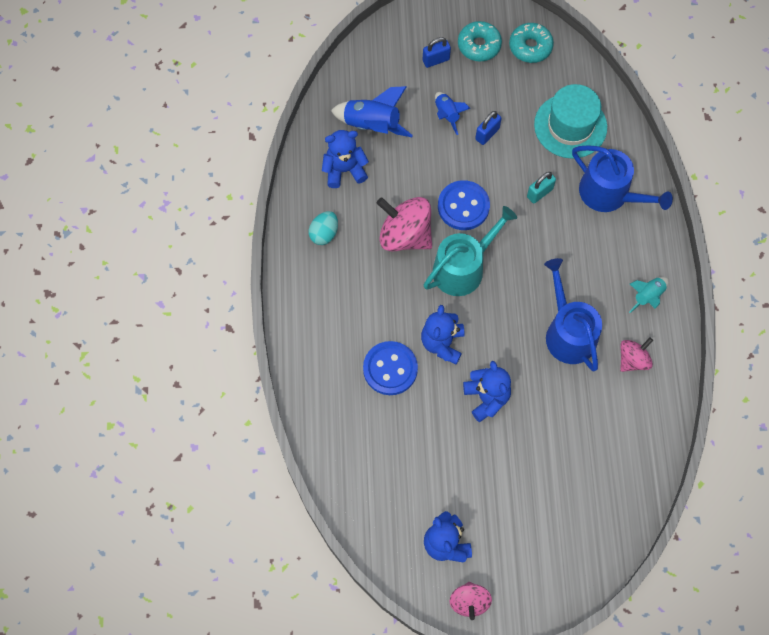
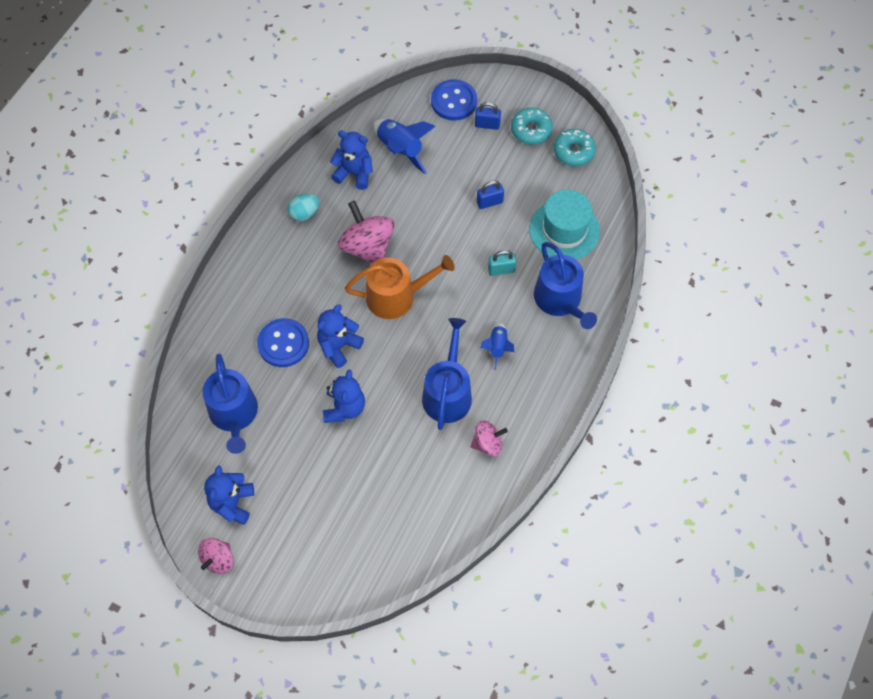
camera: 30 degrees right, 5 degrees down
(391, 461) = (234, 415): none -> blue watering can
(447, 115) = (467, 171): blue rocket -> blue rocket (497, 347)
(463, 206) = (430, 249): blue button -> blue button (454, 101)
(463, 268) = (397, 296): turquoise watering can -> orange watering can
(647, 296) = (536, 399): turquoise rocket -> none

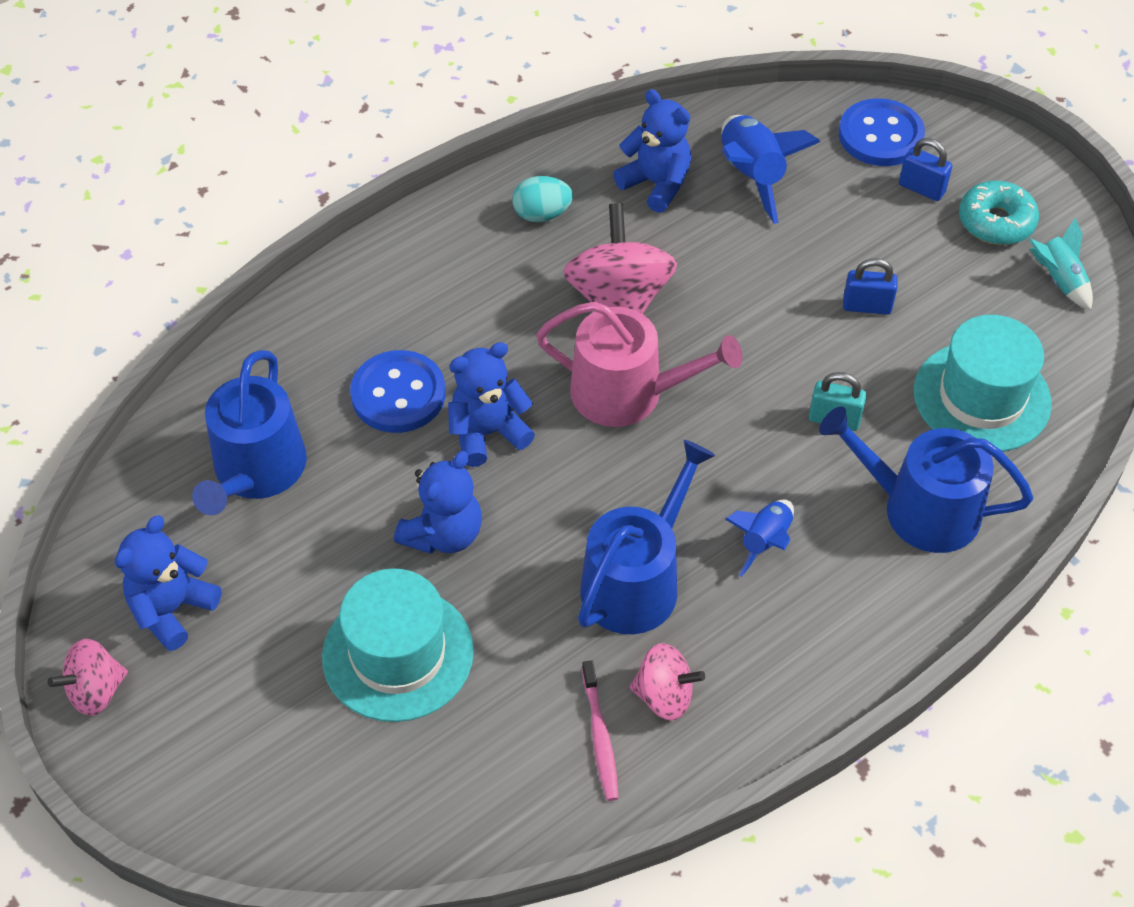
camera: 25 degrees right, 10 degrees down
(354, 477) = (398, 654): none -> turquoise hat
(397, 296) = (628, 393): orange watering can -> pink watering can
(468, 476) = (600, 736): none -> pink toothbrush
(560, 301) = (919, 509): blue watering can -> blue watering can turned 105 degrees clockwise
(573, 151) = (1058, 280): turquoise donut -> turquoise rocket

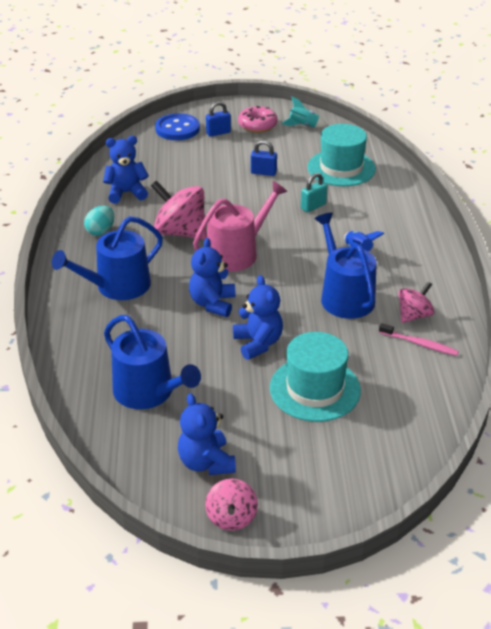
camera: 55 degrees left, 15 degrees down
(398, 394) = (156, 322): blue button -> none
(752, 176) = (156, 168): blue rocket -> none
(866, 306) = (263, 172): blue padlock -> blue padlock turned 60 degrees clockwise
(919, 509) = (381, 207): blue watering can -> blue watering can (117, 286)
(996, 222) = (257, 125): turquoise donut -> pink donut

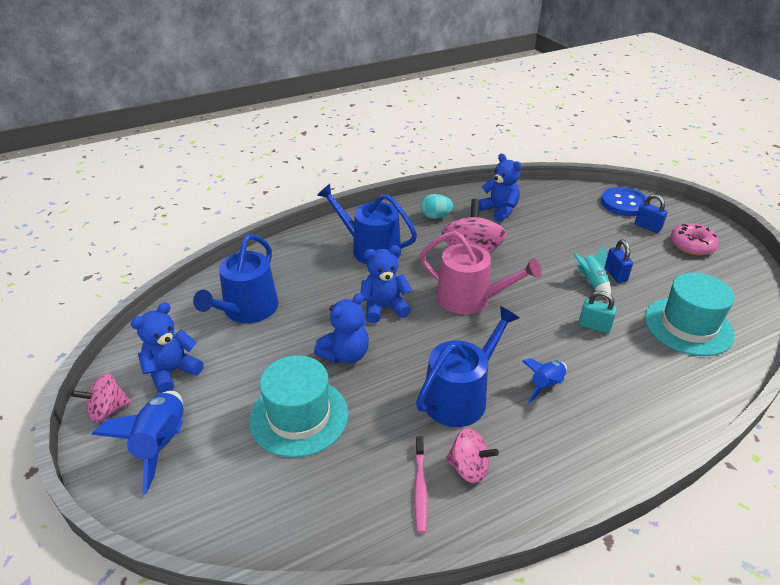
camera: 65 degrees right, 0 degrees up
(298, 482) = (162, 444): none -> blue rocket
(303, 126) = (732, 275): turquoise rocket -> turquoise rocket (591, 283)

